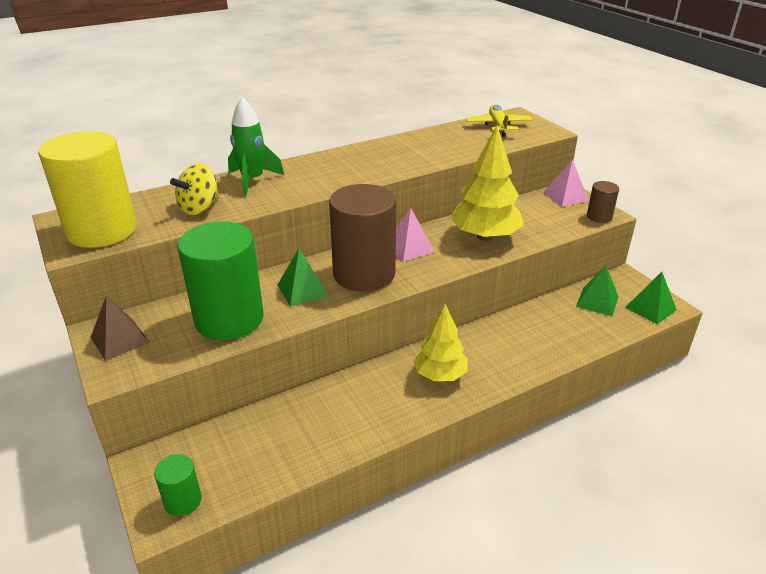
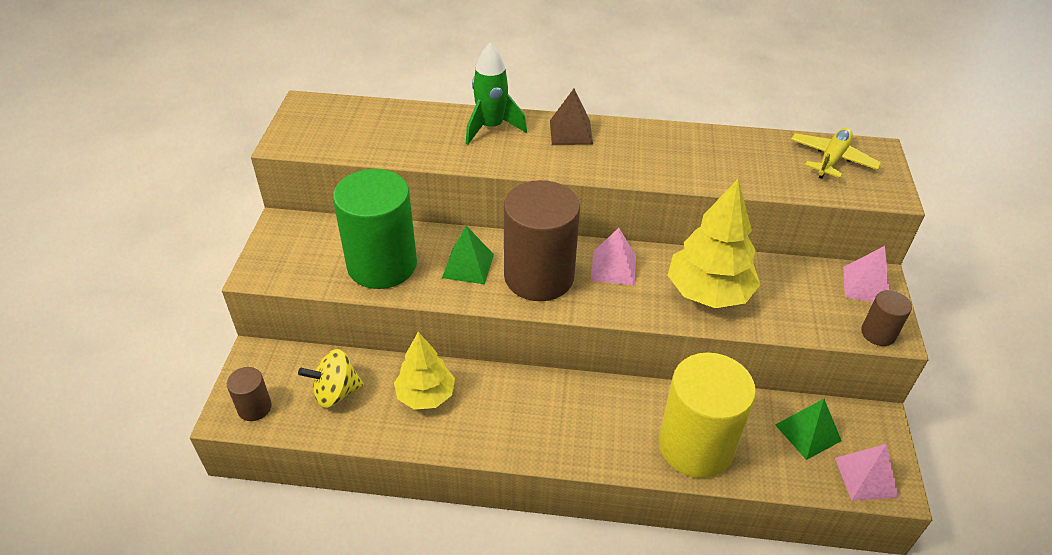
camera: 35 degrees right, 10 degrees up
(102, 231) = (321, 132): yellow cylinder -> yellow cylinder (695, 446)
(120, 339) = (288, 241): brown pyramid -> brown pyramid (571, 132)
(183, 501) = (254, 407): green cylinder -> brown cylinder
(199, 208) = (416, 141): yellow spinning top -> yellow spinning top (336, 392)
(440, 374) = (552, 418): yellow tree -> yellow tree (425, 395)
(650, 308) = (866, 477): green pyramid -> pink pyramid

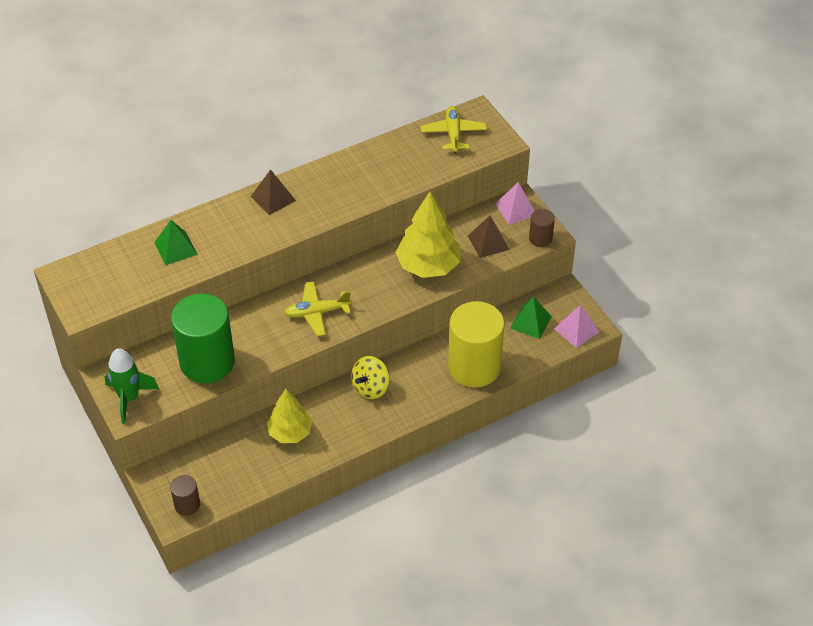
camera: 35 degrees left, 5 degrees up
(336, 392) = (231, 465): yellow spinning top -> yellow spinning top (371, 387)
(468, 266) = (265, 331): green pyramid -> green pyramid (175, 248)
(491, 127) = (216, 223): green rocket -> green rocket (129, 398)
(539, 276) = (317, 312): brown cylinder -> yellow plane
(613, 267) = (358, 280): pink pyramid -> none
(804, 304) = (488, 242): none -> brown pyramid

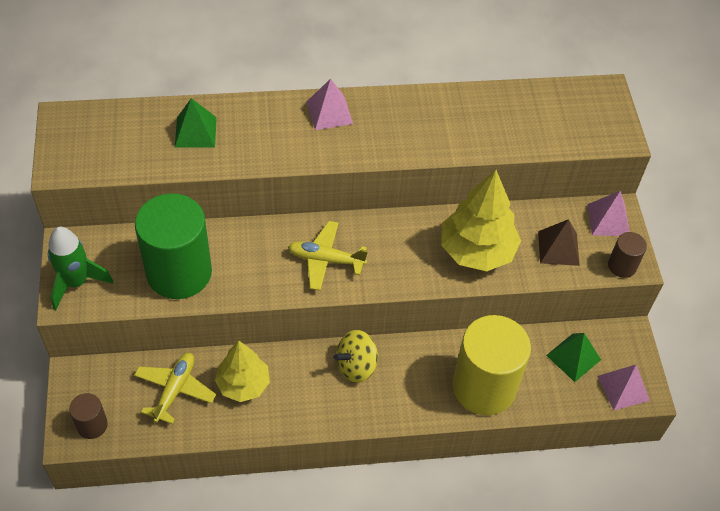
camera: 20 degrees right, 5 degrees up
(273, 198) = (329, 112): brown pyramid -> pink pyramid
(453, 133) = (568, 107): yellow plane -> yellow plane (175, 390)

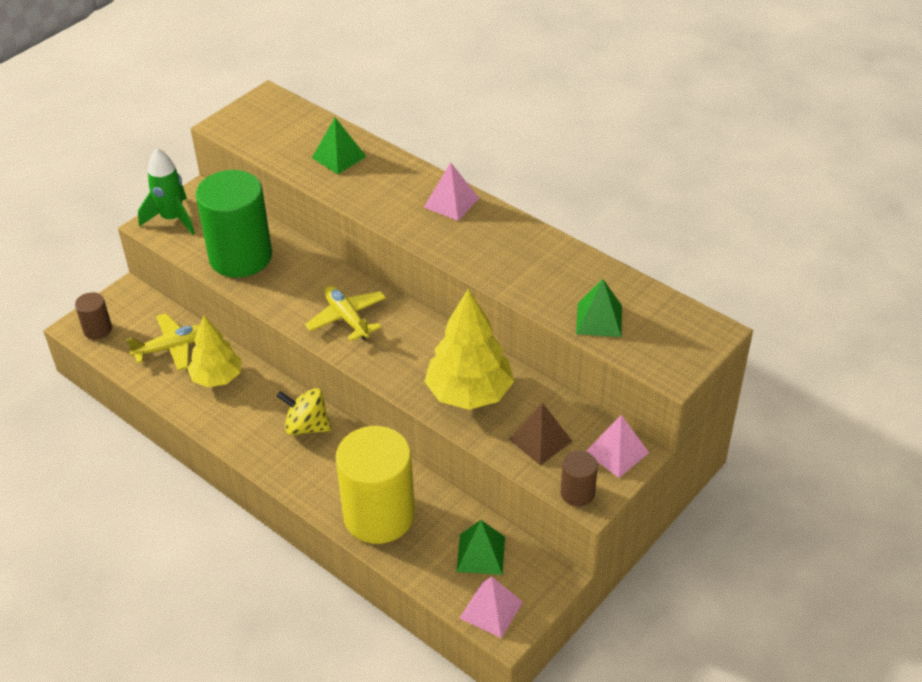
camera: 50 degrees right, 10 degrees down
(535, 132) = (599, 319): none -> green pyramid

